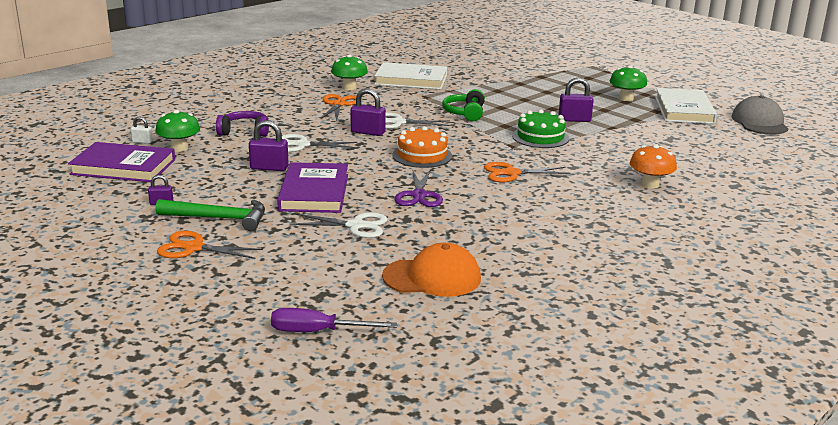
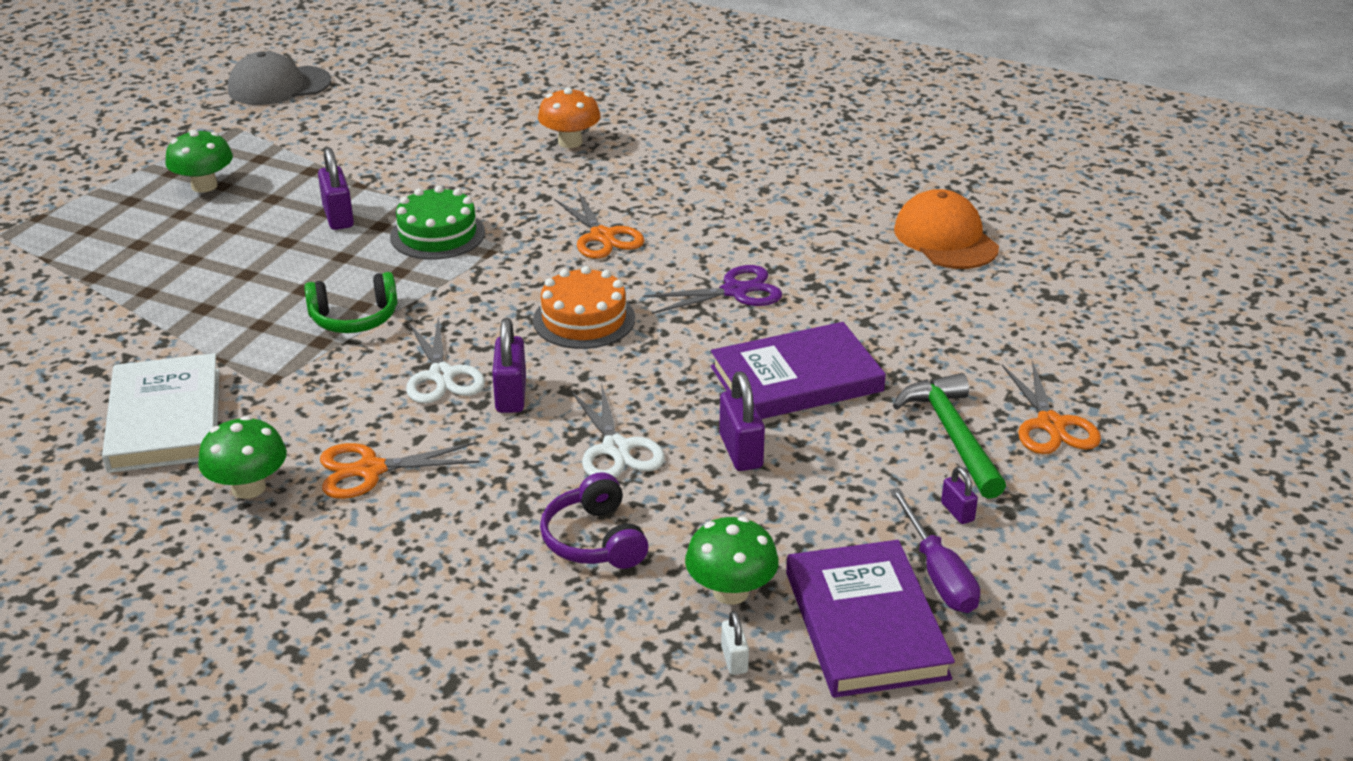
camera: 110 degrees left, 10 degrees up
(318, 332) = (1122, 278): purple screwdriver -> purple screwdriver (938, 574)
(356, 226) = (869, 317): white scissors -> none
(684, 110) = (245, 138): white book -> none

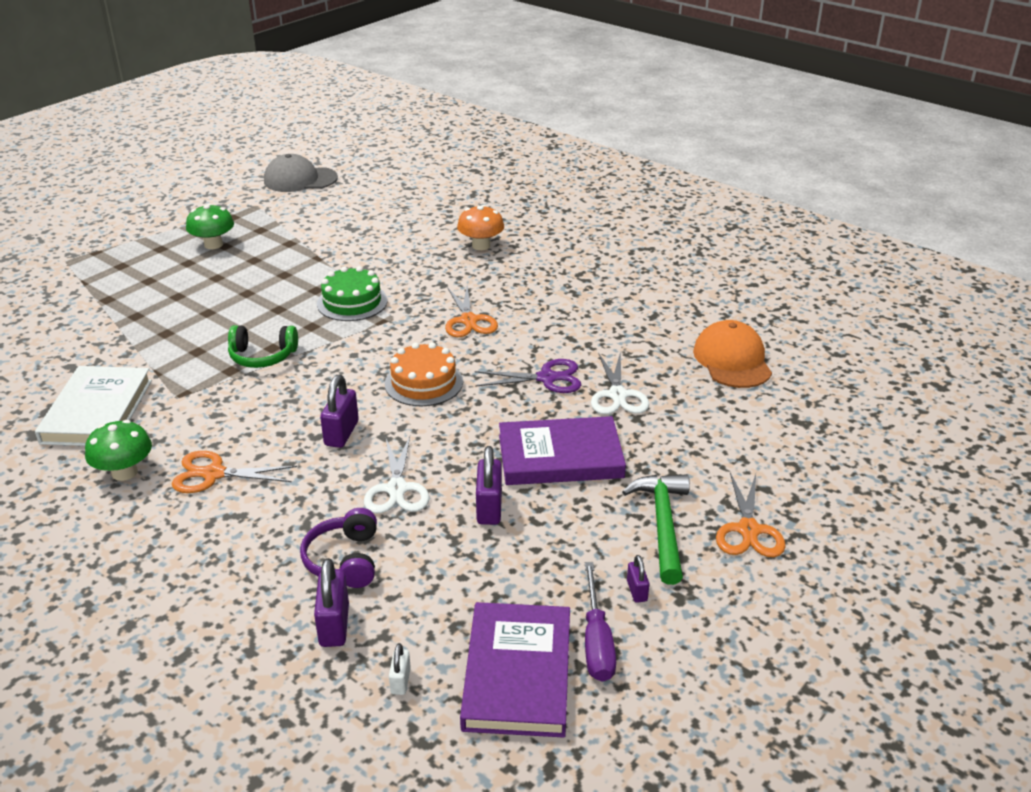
camera: 15 degrees right, 0 degrees up
(338, 217) = (290, 279): purple padlock -> purple padlock (334, 625)
(442, 375) = (300, 410): white scissors -> white scissors (617, 395)
(731, 592) = (425, 623): green mushroom -> none

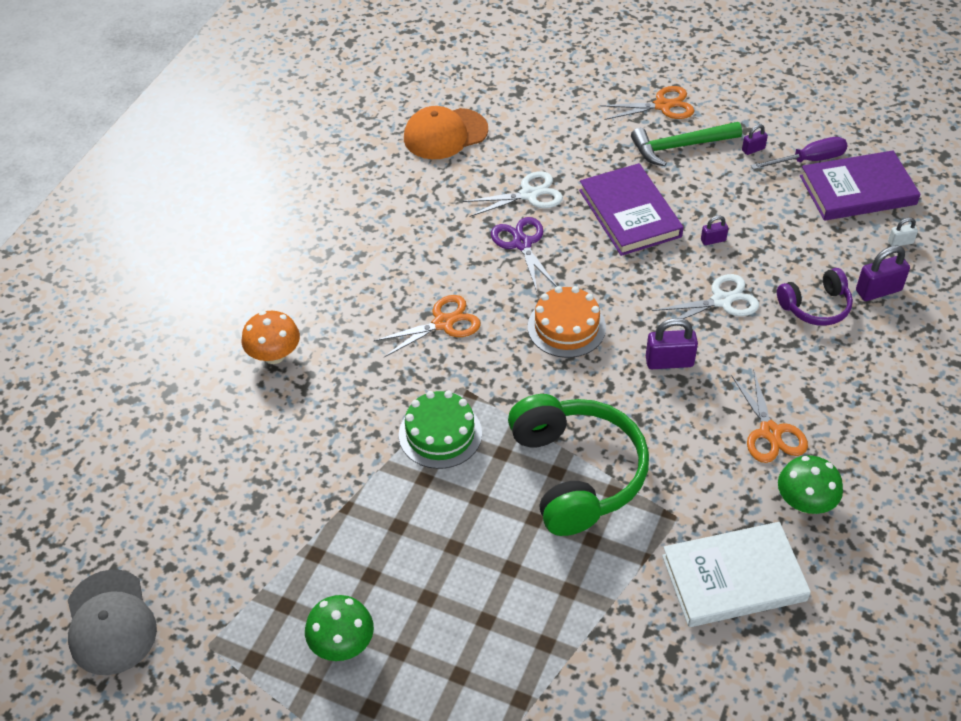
camera: 105 degrees left, 15 degrees up
(262, 356) = (577, 473): green headphones -> green headphones, size x1.87
(489, 508) = (713, 240): purple padlock -> purple padlock, size x0.56

